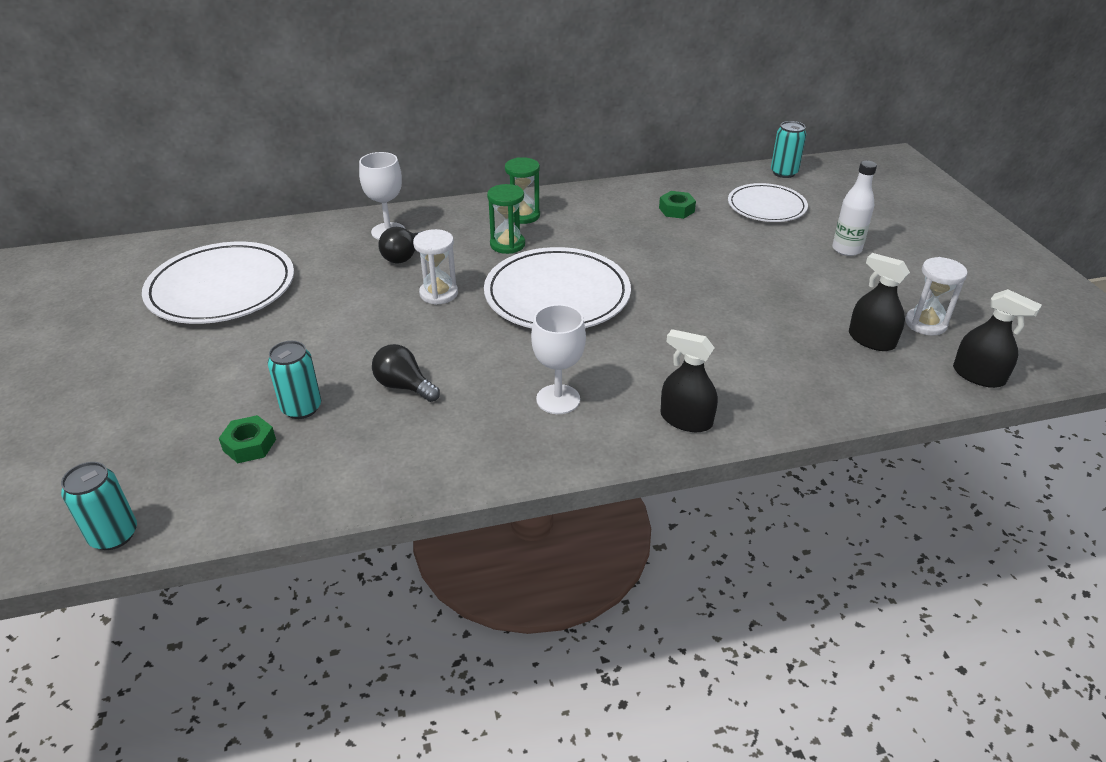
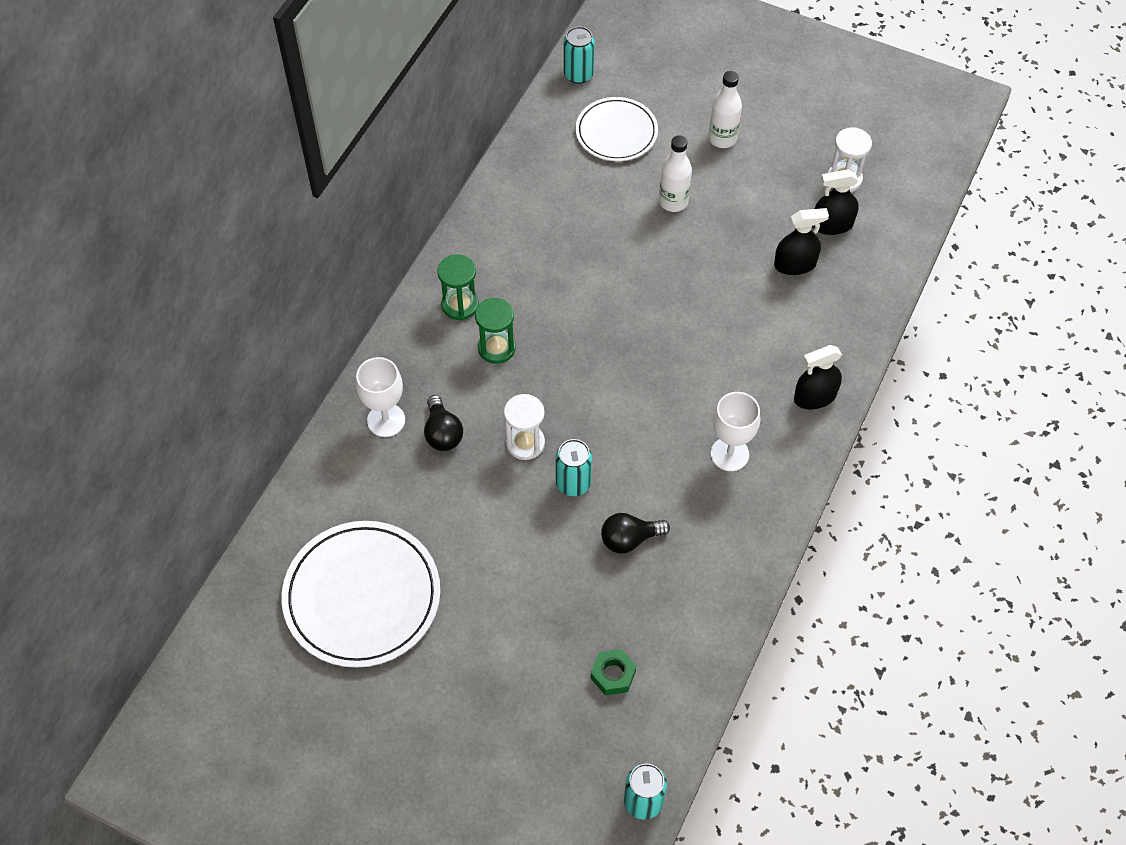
camera: 50 degrees left, 20 degrees up
(301, 408) = (597, 620): turquoise can -> turquoise can (573, 483)
(557, 294) = (603, 365): white plate -> none
(676, 210) = (560, 194): green nut -> none
(752, 255) = (673, 202): none -> white bottle
(978, 375) = (915, 204): black spray bottle -> black spray bottle (795, 264)

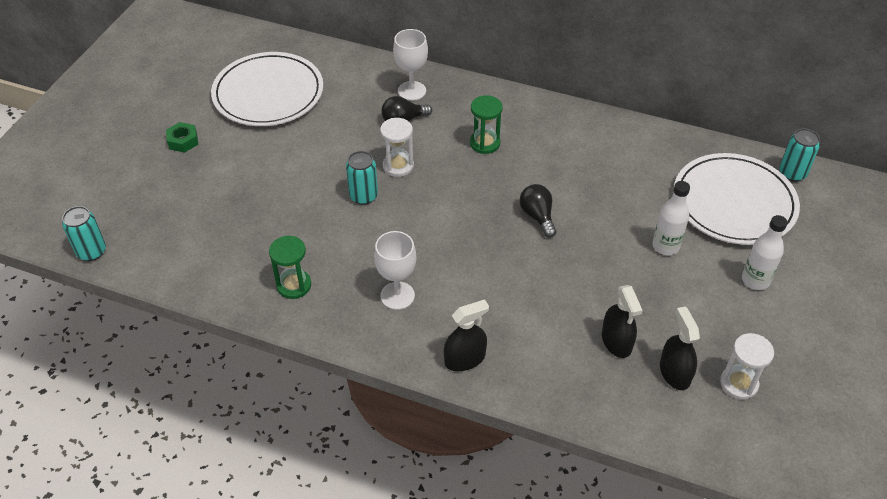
camera: 85 degrees right, 10 degrees down
(460, 305) = (522, 120): green hourglass -> green hourglass (294, 285)
(613, 675) = (196, 229): green nut -> green nut (183, 141)
(616, 132) = (734, 202): white plate -> white plate, size x1.60
(629, 539) = (313, 233): black light bulb -> black light bulb (537, 216)
(815, 397) = (465, 359): black spray bottle -> black spray bottle turned 90 degrees clockwise

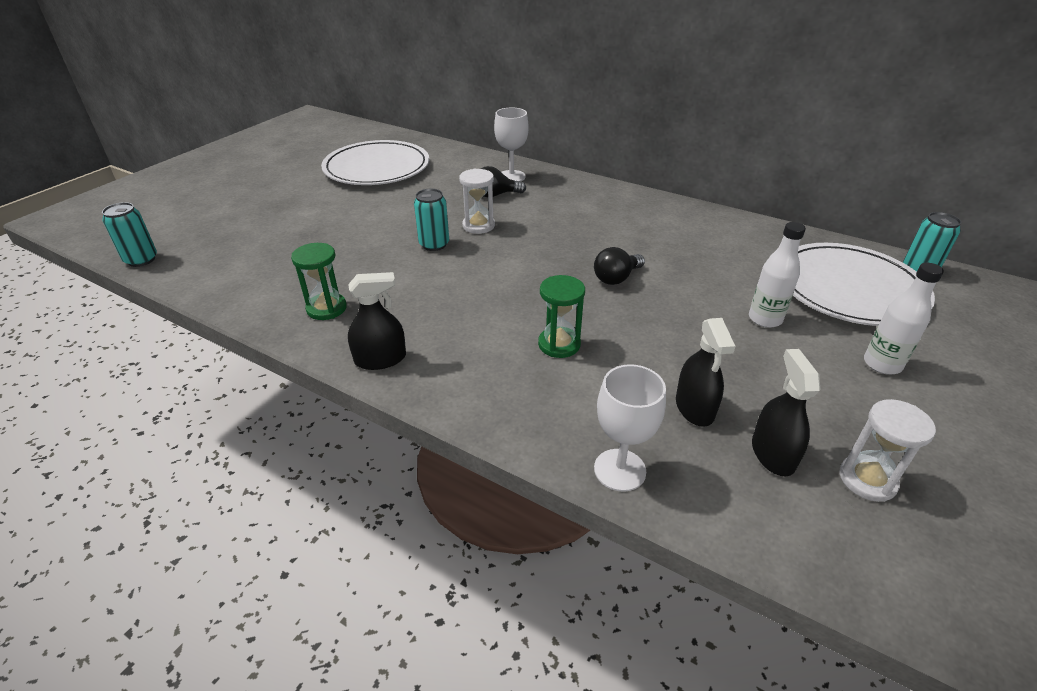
camera: 10 degrees right, 10 degrees down
(183, 141) = (281, 191): green nut -> none
(397, 295) = (436, 330): white goblet -> white goblet (619, 470)
(465, 359) = (494, 402): black spray bottle -> black spray bottle (380, 359)
(484, 143) = (573, 217): green hourglass -> green hourglass (559, 344)
(537, 216) = (616, 278): black light bulb -> black light bulb turned 120 degrees counterclockwise

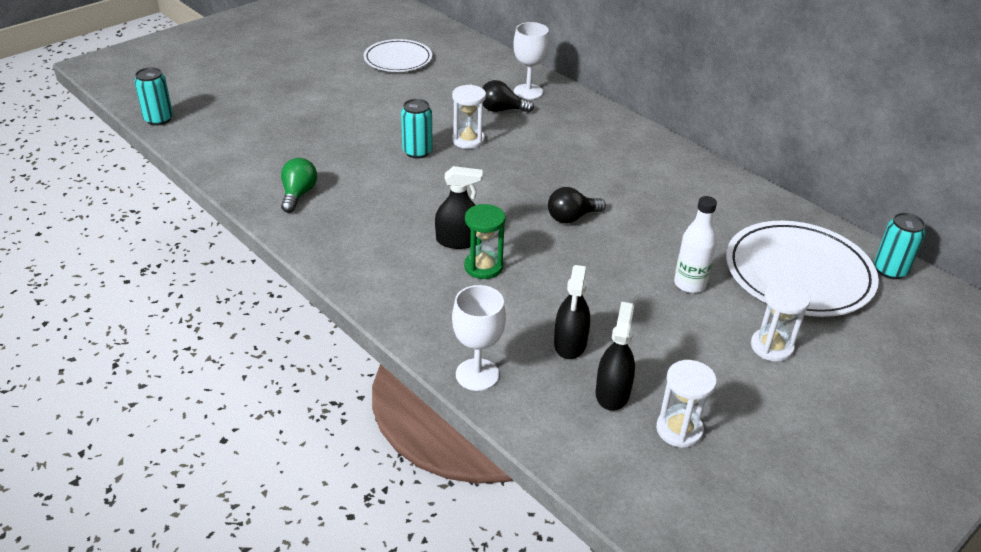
camera: 15 degrees right, 0 degrees up
(326, 308) = (298, 194): green hourglass -> green light bulb
(377, 168) = (398, 59): white plate -> white plate, size x0.62
(380, 359) = (326, 247): black spray bottle -> black spray bottle (458, 240)
(882, 364) = (771, 347): white bottle -> white hourglass

